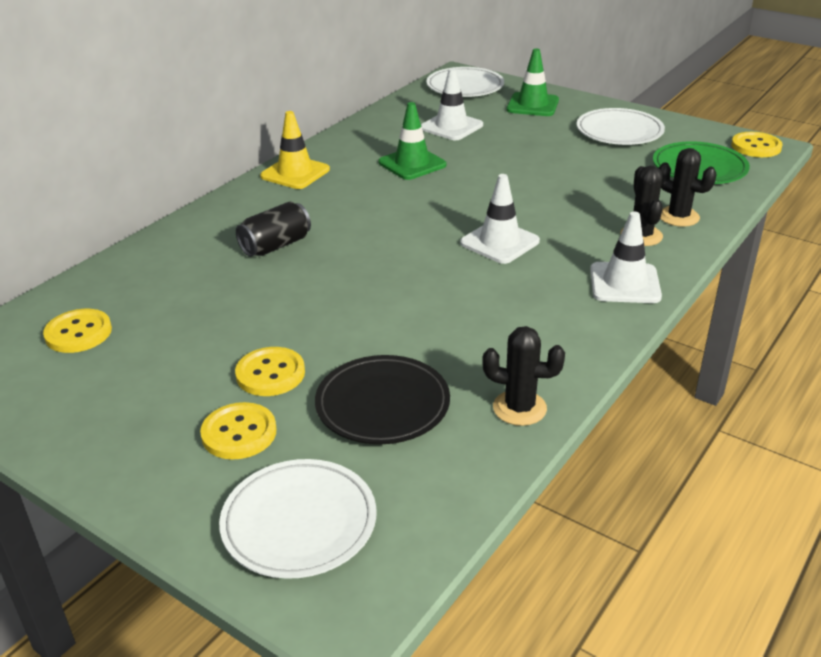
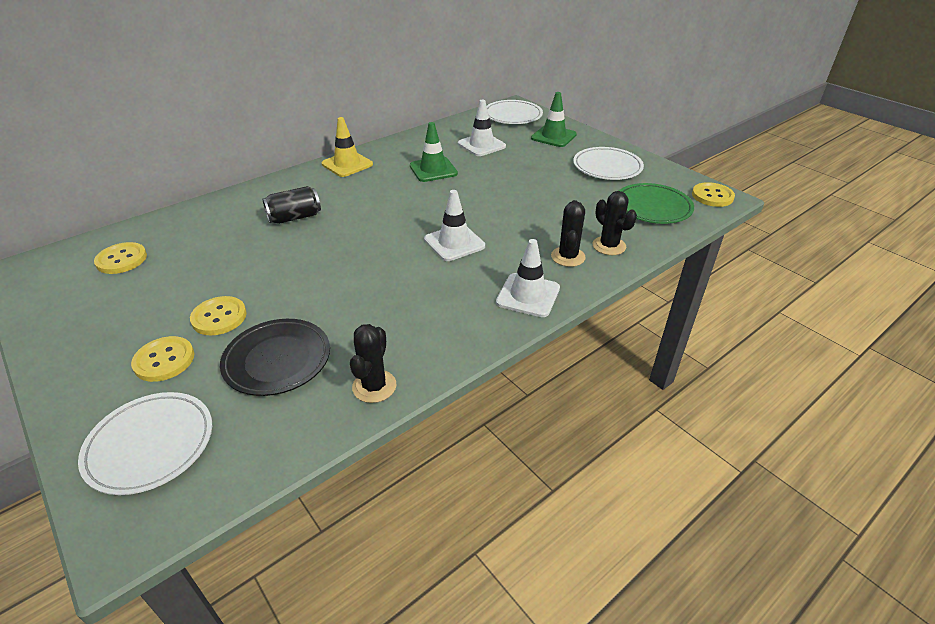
camera: 15 degrees right, 5 degrees up
(519, 408) = (374, 386): black cactus -> black cactus turned 75 degrees clockwise

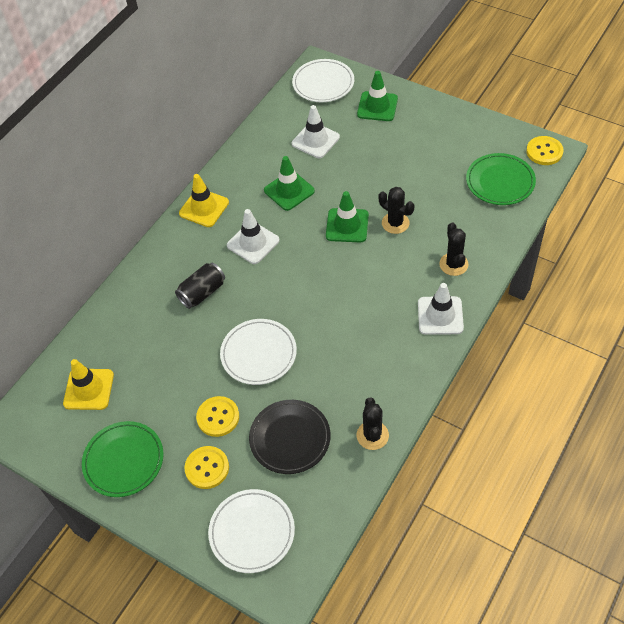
camera: 15 degrees left, 15 degrees up
(90, 327) = (124, 460): none -> green plate
(121, 259) = (89, 389): yellow button -> yellow traffic cone
(454, 243) = (356, 278): white traffic cone -> white traffic cone (253, 243)
(472, 203) = (347, 225): none -> green traffic cone
(607, 167) = (443, 138): white plate -> white plate (258, 354)
(609, 246) = (481, 241): black cactus -> black cactus (395, 223)

